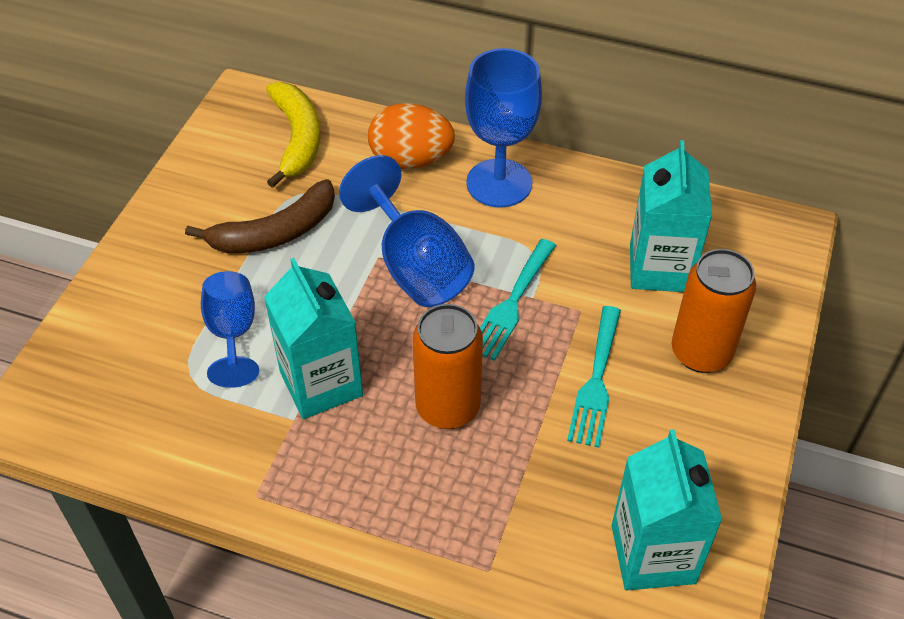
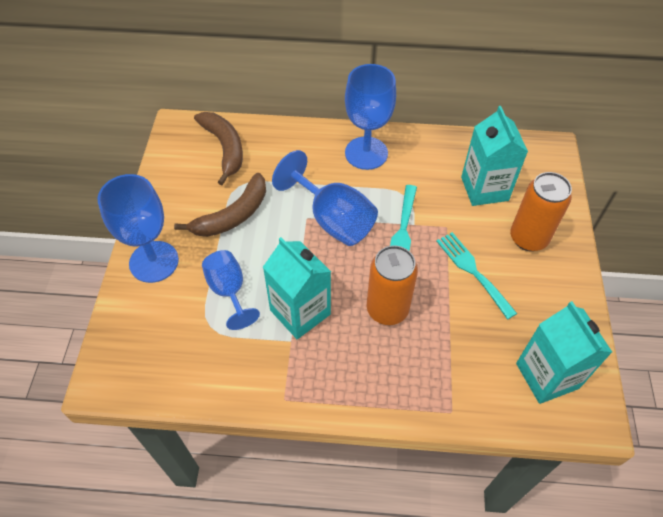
camera: 15 degrees left, 5 degrees up
(145, 273) = (154, 262): none -> blue goblet
(297, 139) = (225, 148): yellow banana -> brown banana
(411, 160) = (304, 148): orange egg -> none
(596, 381) = (472, 271): turquoise fork -> turquoise fork turned 150 degrees clockwise

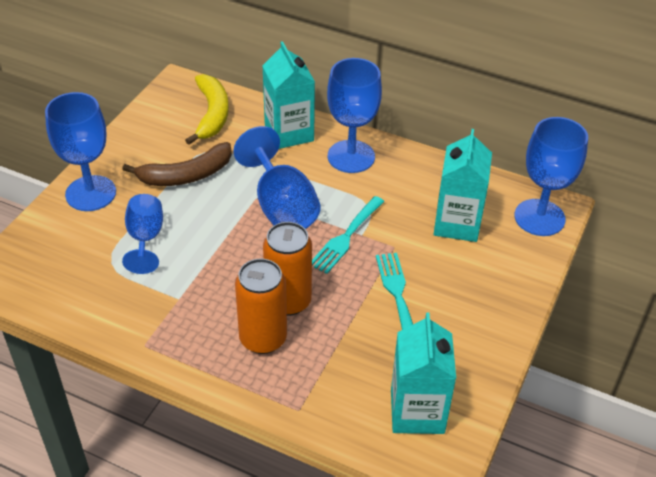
camera: 20 degrees right, 10 degrees down
(225, 148) = (212, 114): brown banana -> yellow banana
(300, 312) = (202, 277): turquoise carton -> turquoise carton (289, 133)
(528, 238) = (476, 282): orange can -> orange can (263, 338)
(544, 163) = (539, 217): none -> blue goblet

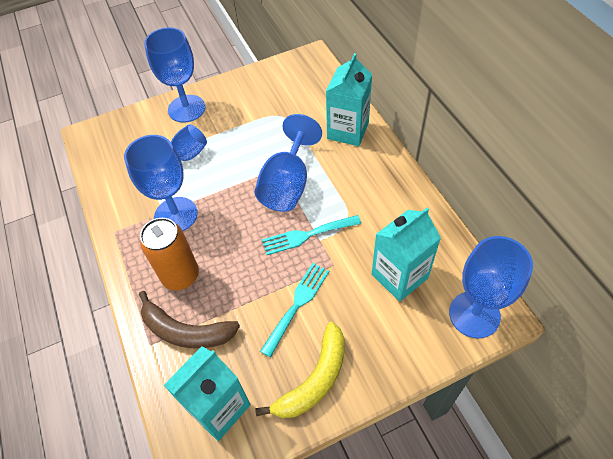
camera: 45 degrees right, 10 degrees up
(186, 175) = (251, 127): brown banana -> brown banana (186, 331)
(212, 114) = (310, 90): yellow banana -> yellow banana (314, 379)
(288, 301) = (222, 259): orange can -> none
(351, 156) = (373, 173): blue goblet -> blue goblet (176, 215)

